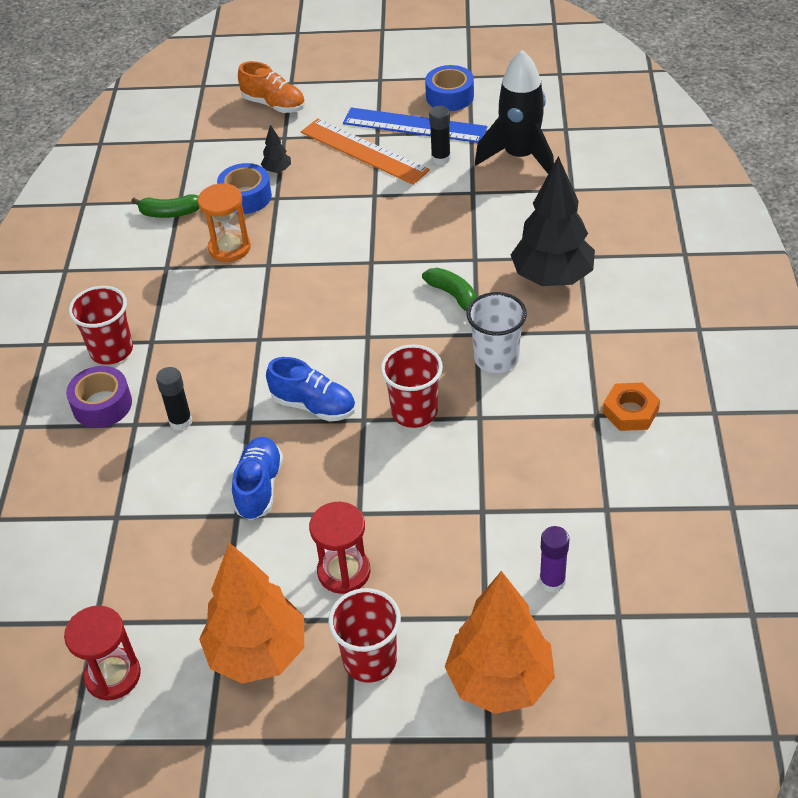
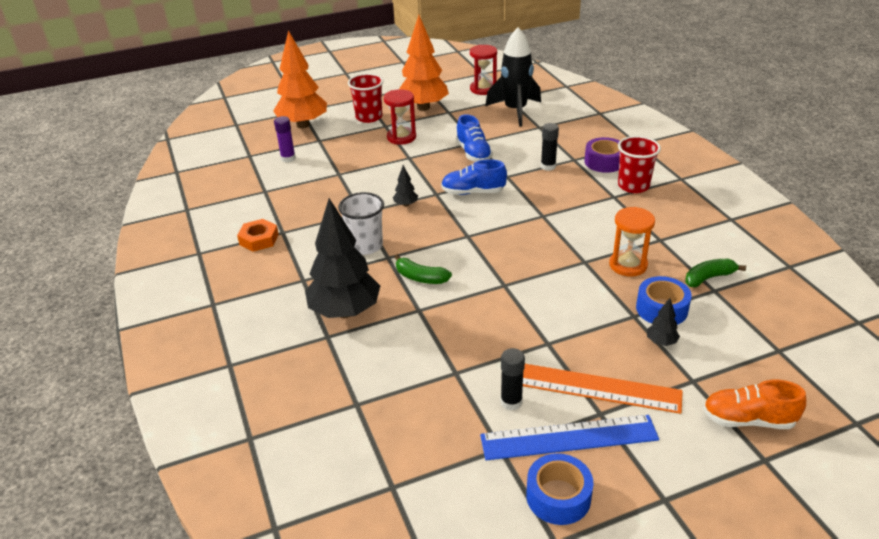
camera: 155 degrees right, 10 degrees down
(414, 412) = (405, 205): red cup -> black tree
(519, 156) = (428, 429): black rocket -> black rocket (515, 111)

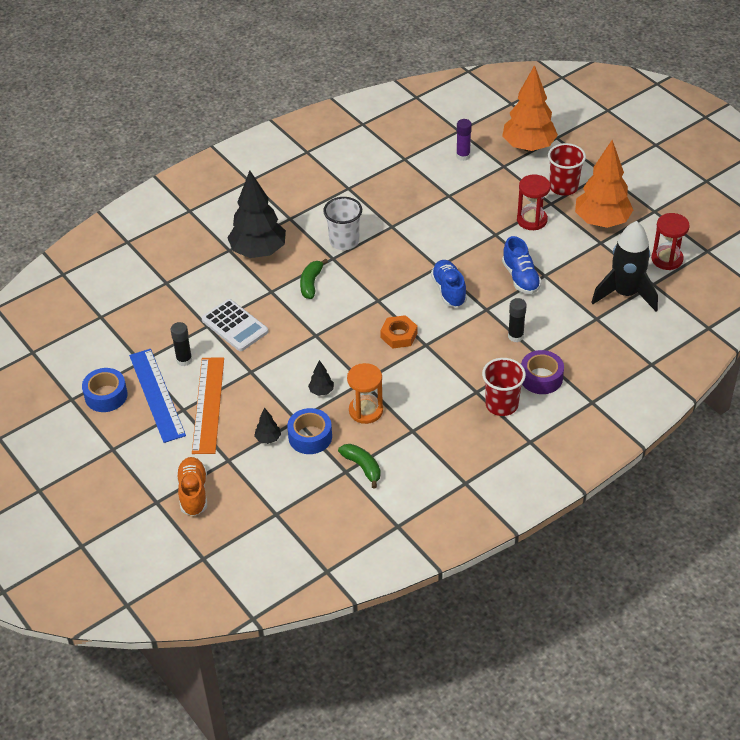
camera: 75 degrees right, 10 degrees up
(259, 239) = (334, 178): orange nut -> orange nut (399, 335)
(405, 205) = (413, 251): black tree -> black tree (321, 391)
(465, 347) = (235, 326): none -> white calculator
(473, 153) = (520, 277): blue shoe -> blue shoe turned 75 degrees counterclockwise

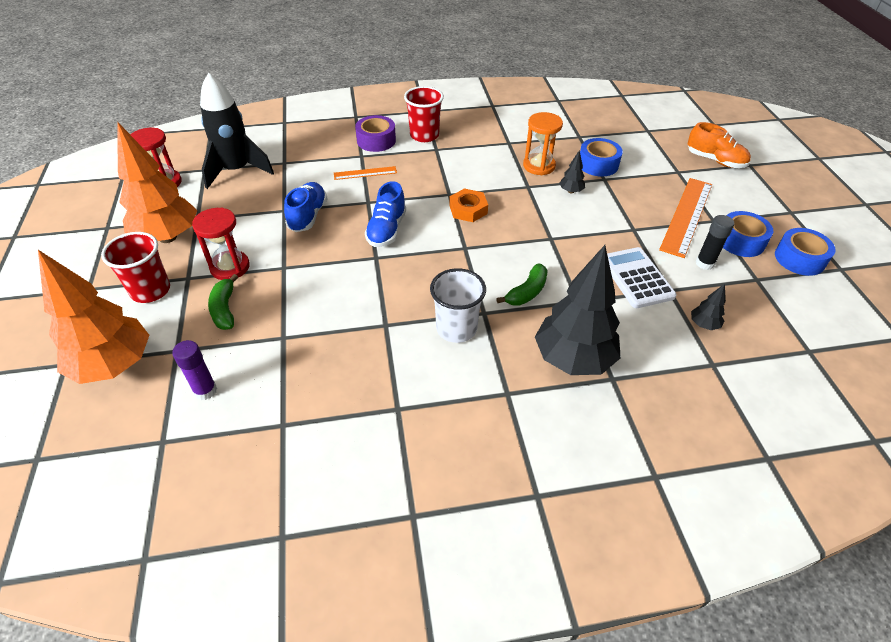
camera: 155 degrees left, 0 degrees up
(157, 395) = (740, 241): blue ruler -> blue tape
(193, 493) = (715, 160): orange shoe -> orange shoe turned 75 degrees counterclockwise
(268, 439) = (636, 174): black tree -> black tree (703, 325)
(362, 467) = (564, 135): green banana -> green banana (224, 309)
(515, 336) = (365, 173): black glue stick -> orange ruler

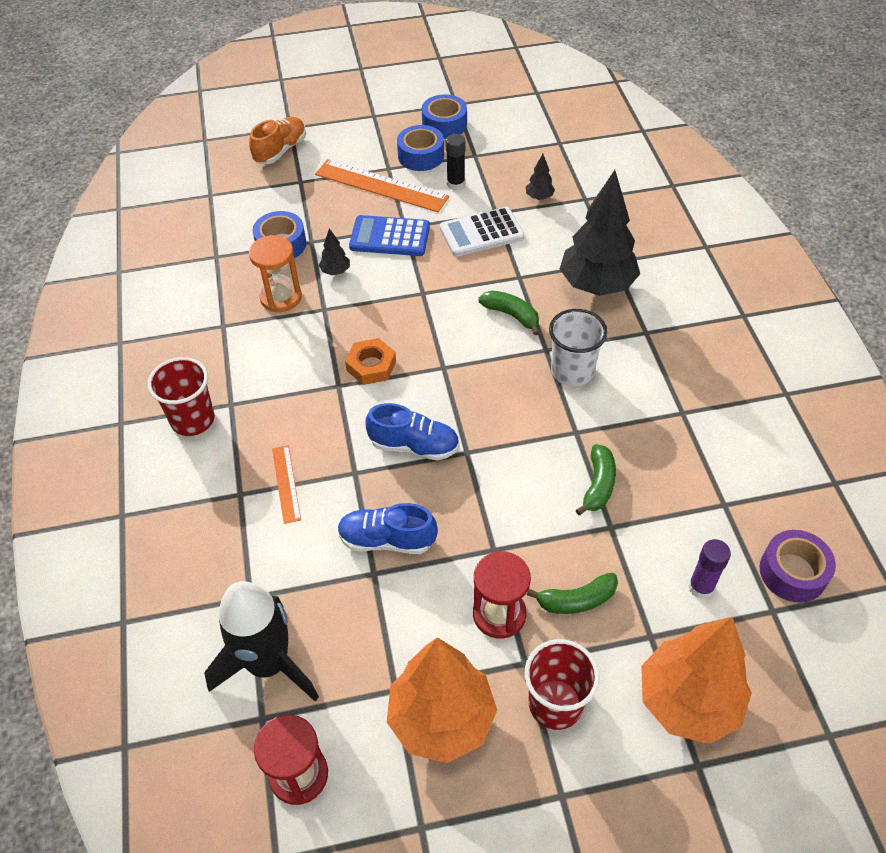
camera: 90 degrees left, 5 degrees up
(326, 334) = (598, 485): none -> green banana
(376, 140) = (200, 479): purple tape -> purple tape (793, 572)
(618, 220) = (390, 237): none -> blue calculator

